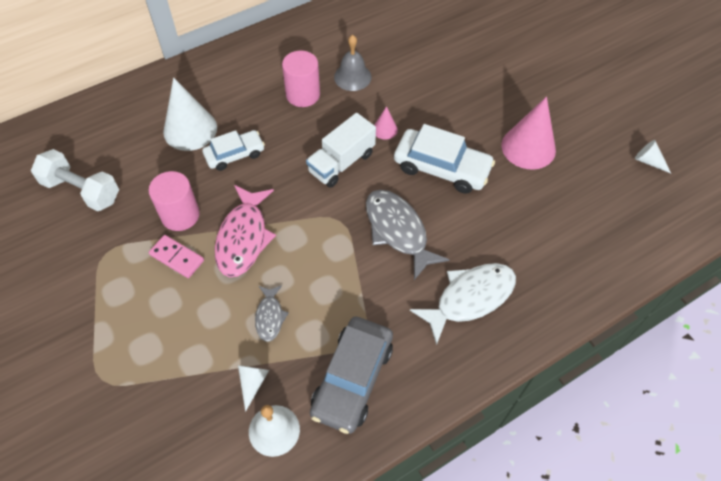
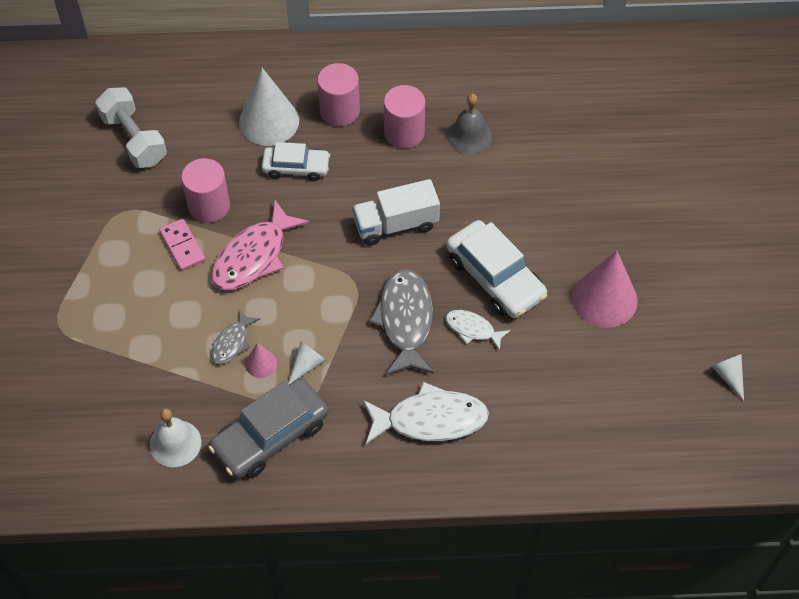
camera: 30 degrees right, 0 degrees up
(242, 99) = (339, 111): none -> pink cylinder
(252, 383) = (181, 394): white cone -> white cone (307, 365)
(385, 129) = (464, 209): pink cone -> pink cone (261, 363)
(452, 213) = (472, 329): none -> white fish

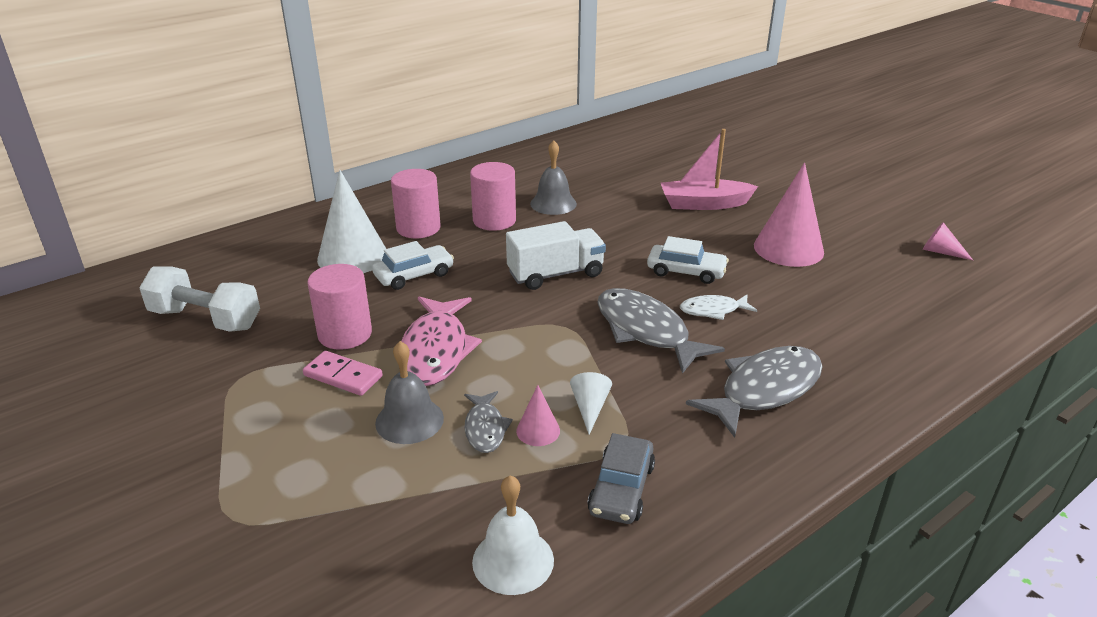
camera: 35 degrees left, 25 degrees down
(195, 309) = (409, 420): none -> grey bell
(270, 435) = (621, 489): grey car -> grey car, size x0.63
(396, 224) = (555, 274): white truck -> white truck turned 150 degrees counterclockwise
(430, 420) = (764, 390): white fish -> grey fish
(495, 277) = (686, 271): white car -> white car, size x0.63
(594, 205) = (704, 204): none -> pink boat
(728, 376) = (940, 252): white cone -> pink cone

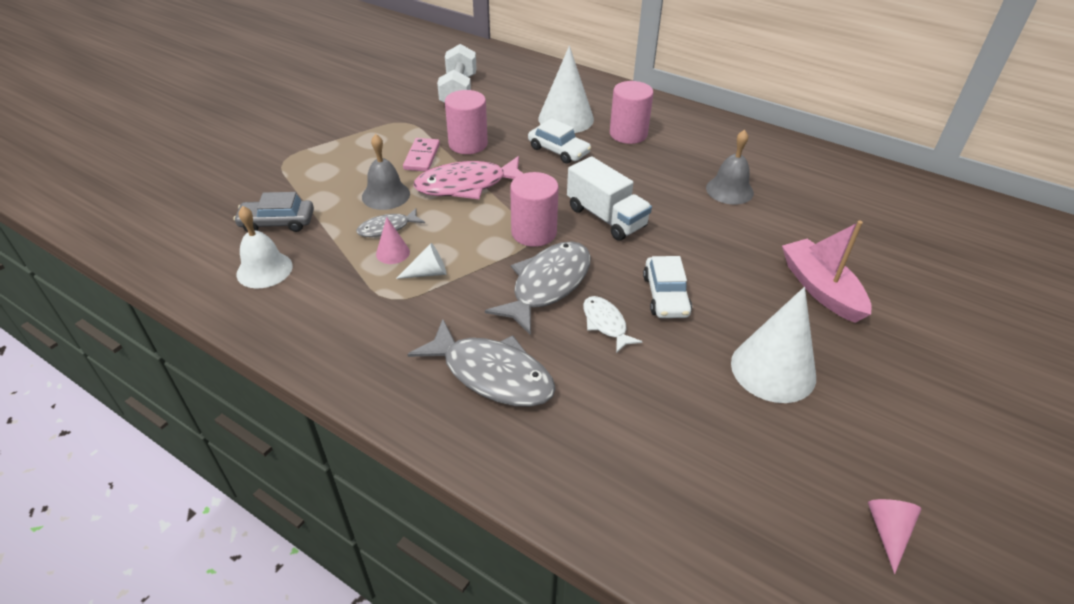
camera: 70 degrees right, 10 degrees up
(494, 220) = (670, 166): pink cylinder -> pink cylinder (534, 232)
(621, 489) = (340, 306): grey car -> grey car (277, 222)
(788, 248) = (773, 369): pink cone -> white cone

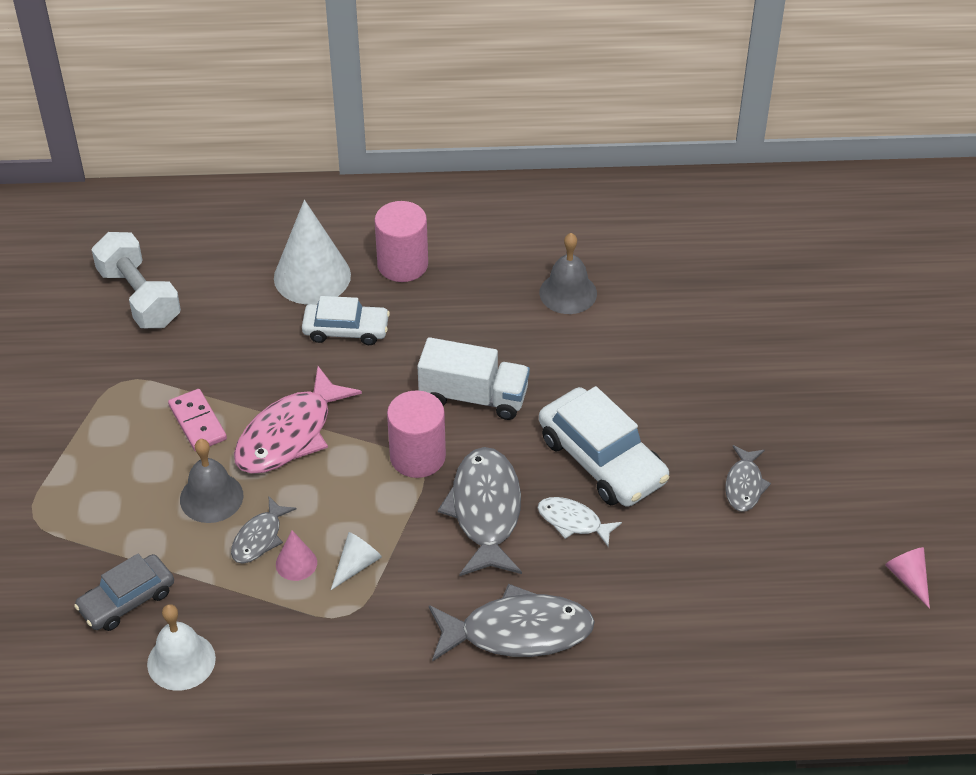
camera: 35 degrees left, 5 degrees up
(468, 144) = (233, 375): pink cylinder -> none
(665, 295) = (602, 459): white car -> white car, size x1.59
(773, 369) = (744, 485): white cone -> grey fish
(820, 289) = (729, 374): pink boat -> none

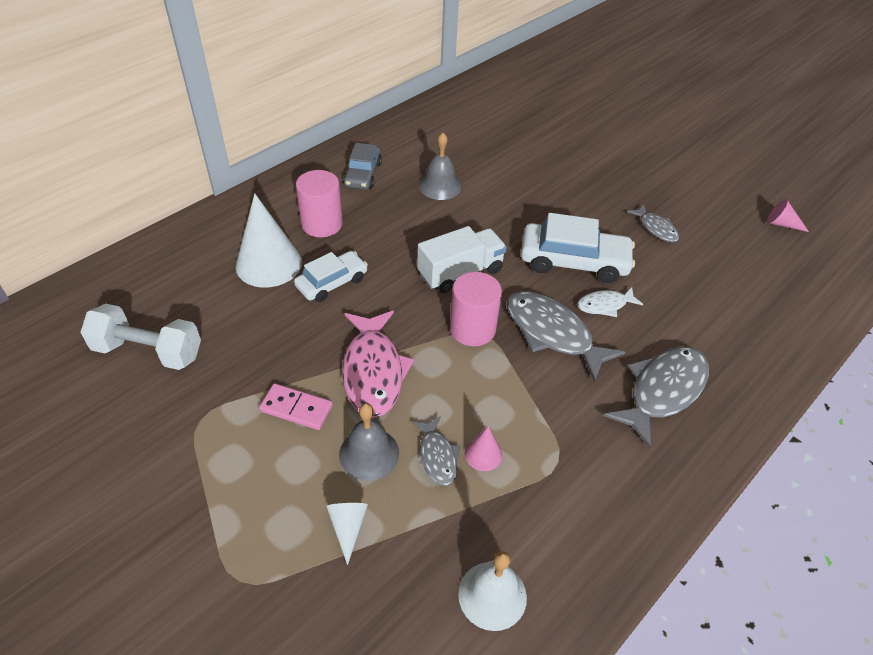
camera: 45 degrees left, 0 degrees up
(127, 600) = (395, 583): grey car -> grey car (363, 174)
(356, 565) = (522, 424): white cone -> white cone (348, 527)

